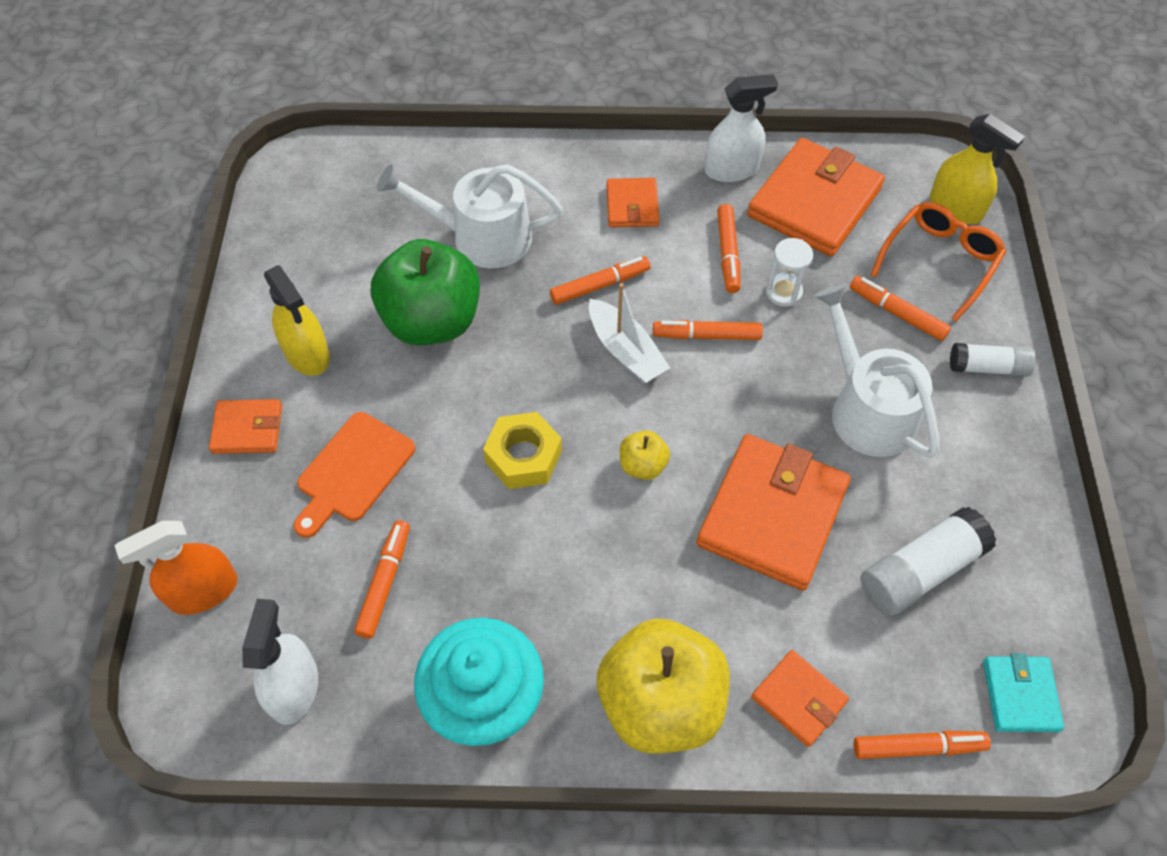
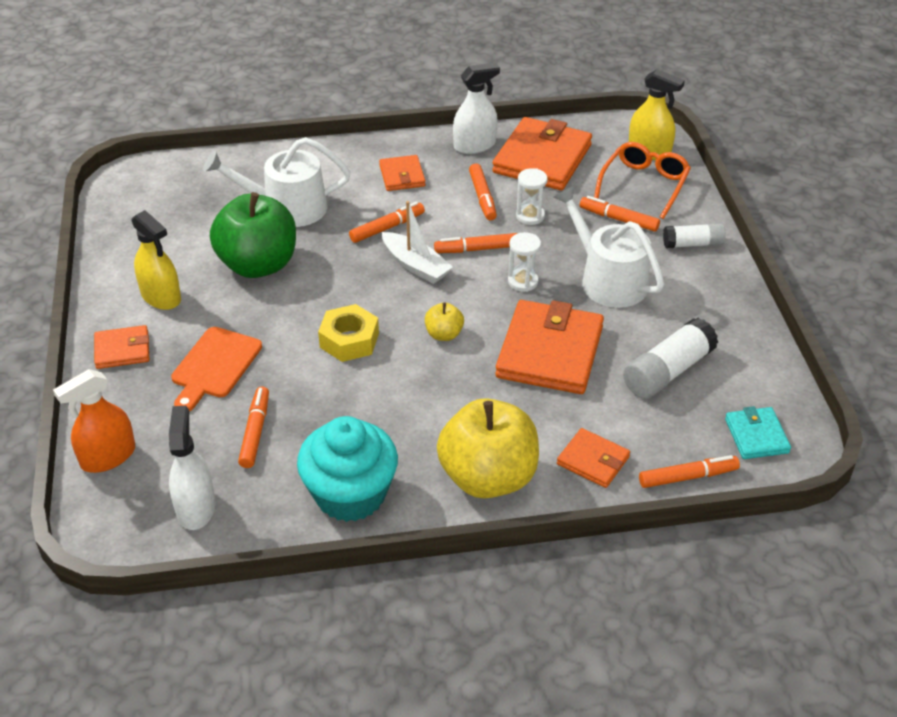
camera: 10 degrees left, 15 degrees down
(756, 396) = (523, 281): none -> white hourglass

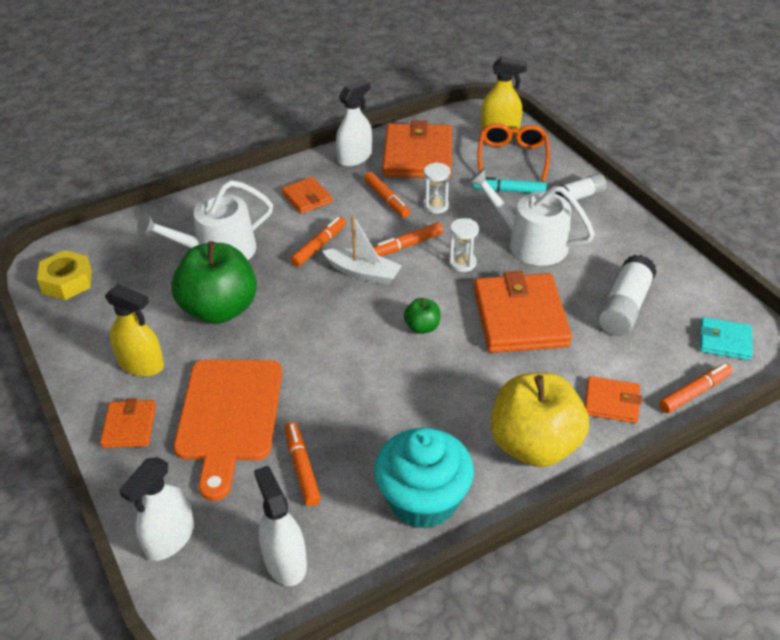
camera: 20 degrees left, 0 degrees up
(108, 457) = (170, 538): orange spray bottle -> white spray bottle
(122, 350) = (129, 426): orange wallet -> orange wallet turned 60 degrees counterclockwise
(214, 366) = (229, 416): orange cutting board -> orange cutting board, size x1.51
(349, 340) = (342, 356): yellow nut -> yellow nut (67, 282)
(444, 334) = (422, 327): yellow apple -> green apple
(618, 219) = (509, 191): orange marker -> turquoise marker
(756, 436) = (724, 341): turquoise wallet -> turquoise wallet turned 45 degrees counterclockwise

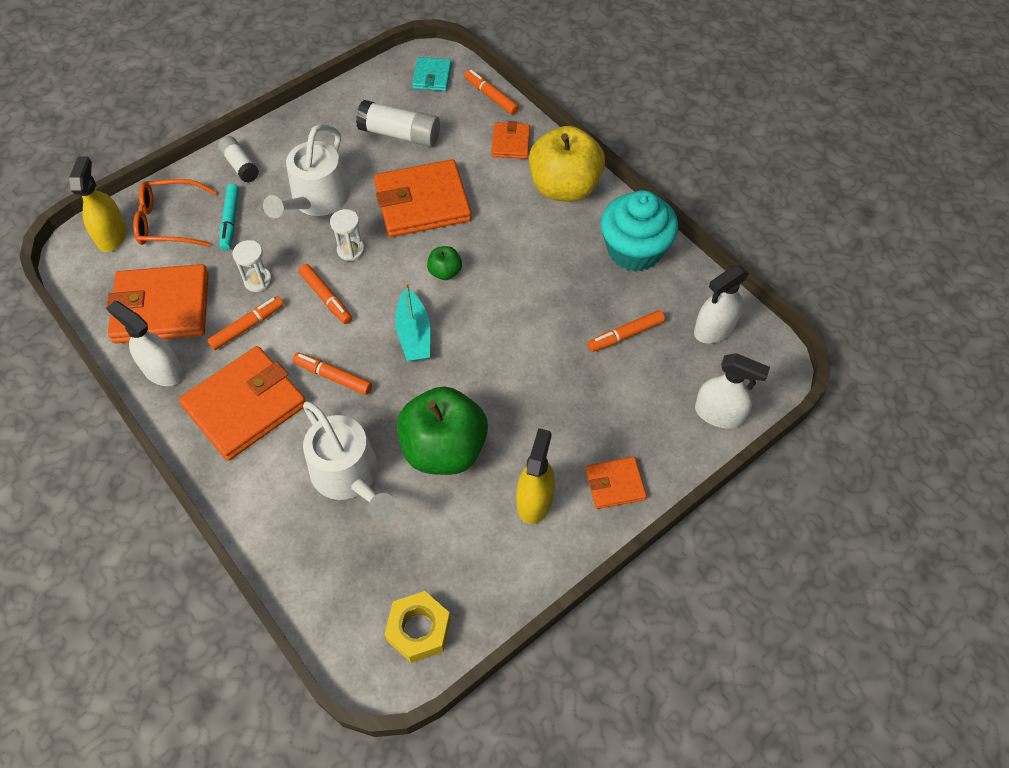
camera: 100 degrees left, 15 degrees up
(229, 416) = (583, 403): orange cutting board -> none
(307, 198) = (245, 406): orange wallet -> orange wallet, size x1.94
(351, 299) = (414, 334): none -> turquoise boat
(363, 273) = (373, 330): white boat -> none

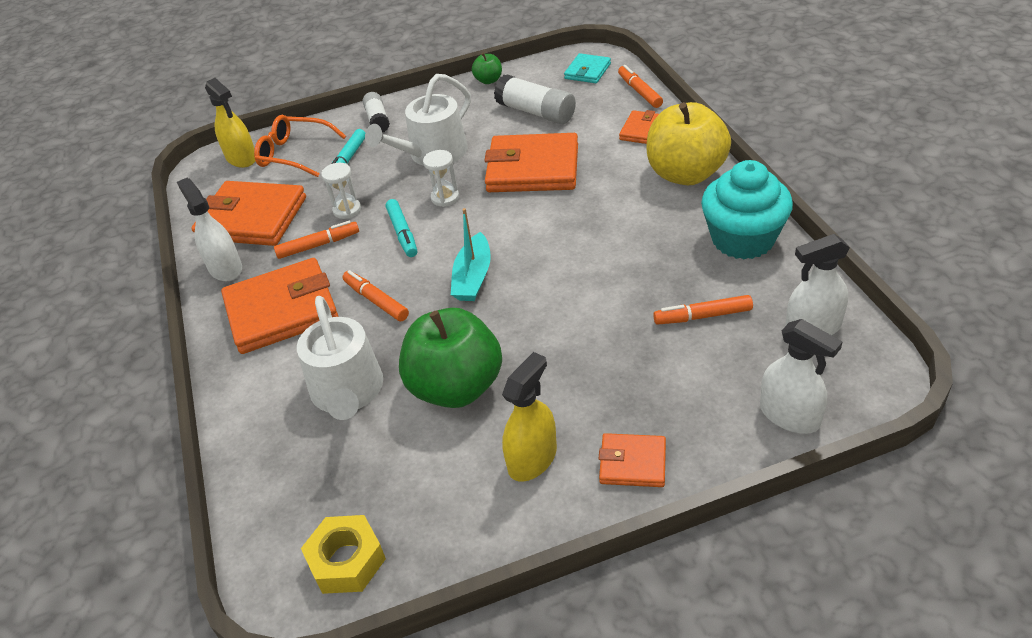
camera: 25 degrees right, 15 degrees down
(112, 235) = (241, 158): yellow spray bottle -> yellow spray bottle turned 120 degrees clockwise
(326, 298) = (402, 233): orange marker -> turquoise marker
(445, 272) = (529, 229): green apple -> green apple (488, 80)

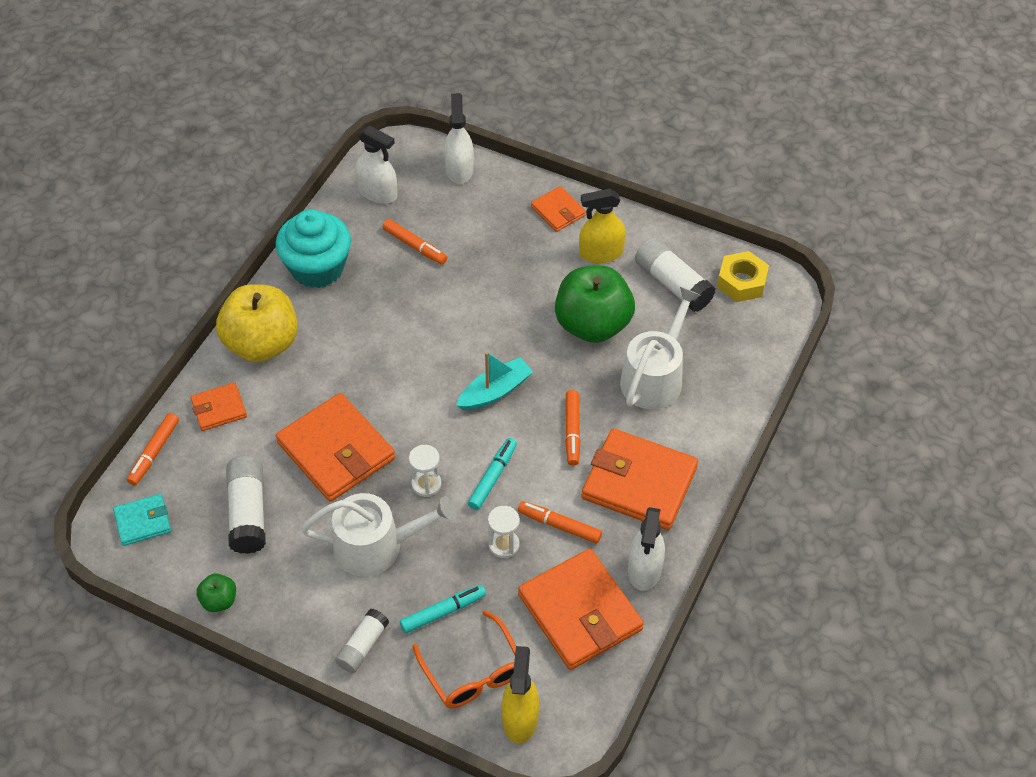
camera: 140 degrees left, 10 degrees up
(421, 492) = (673, 284): none -> white glue stick

